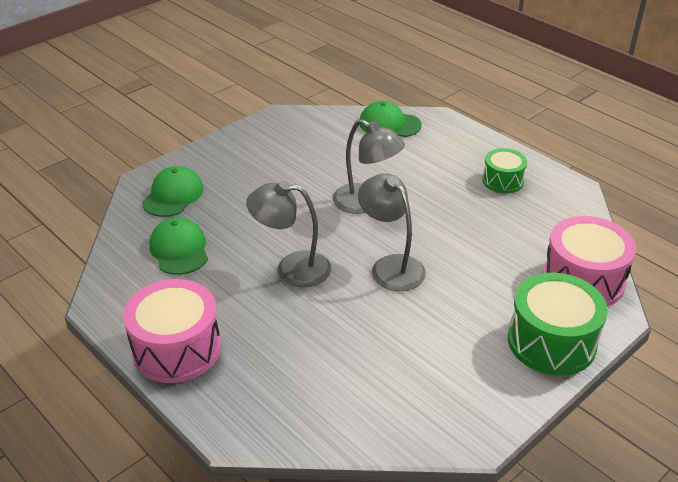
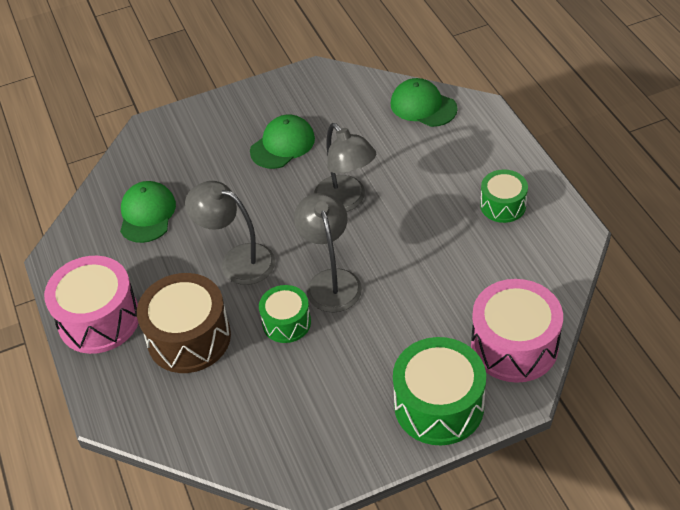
camera: 25 degrees right, 10 degrees up
(173, 195) = (168, 150): green cap -> green cap (282, 145)
(281, 343) = (189, 338): none -> brown drum
(370, 308) = (286, 322): none -> green drum

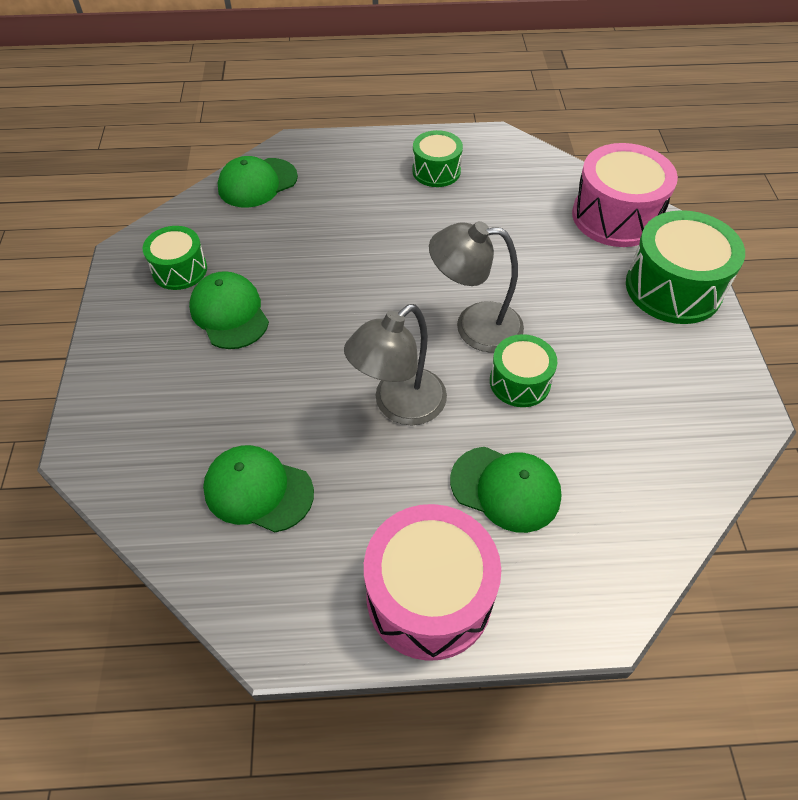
camera: 75 degrees left, 5 degrees up
(189, 338) = (505, 488): brown drum -> green cap
(311, 104) = (179, 270): none -> green drum
(346, 201) = (360, 281): grey lamp -> none

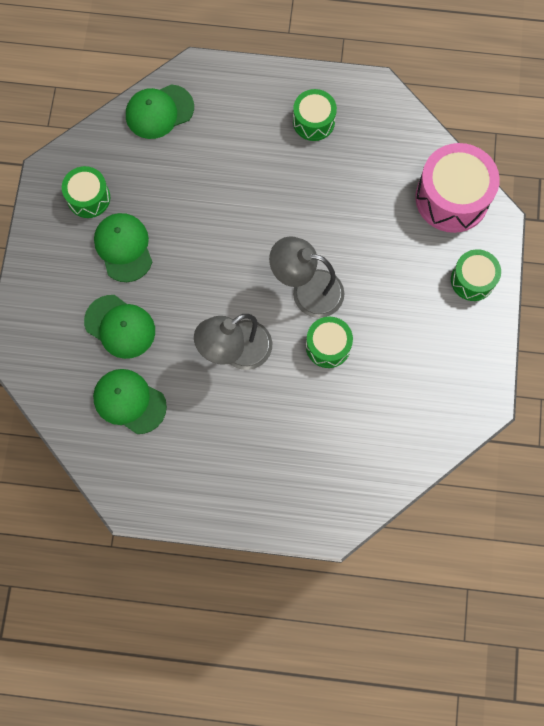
camera: 10 degrees right, 20 degrees up
(429, 596) = (228, 494): pink drum -> none
(505, 488) = (295, 429): green cap -> green cap (120, 326)
(673, 288) = (472, 280): green drum -> green drum, size x0.59

